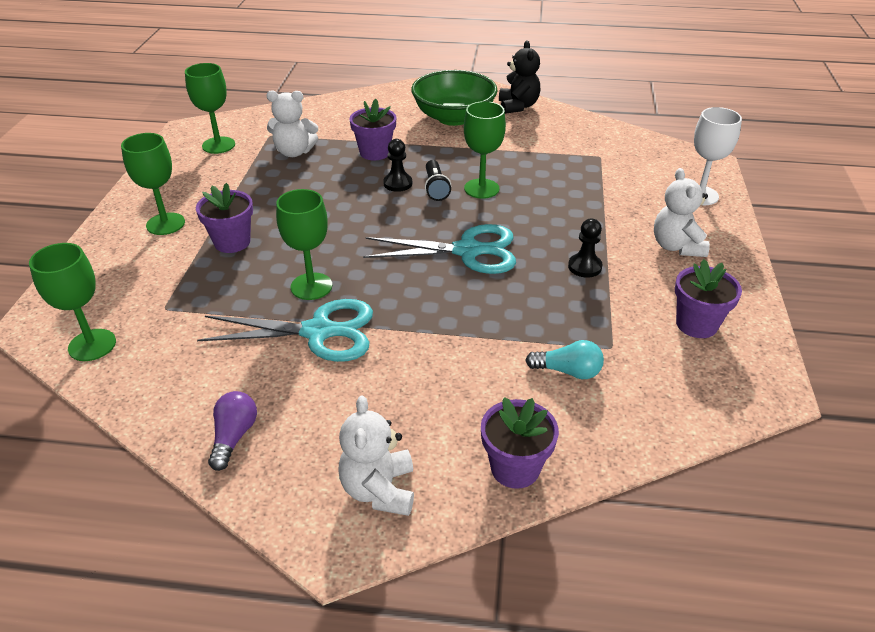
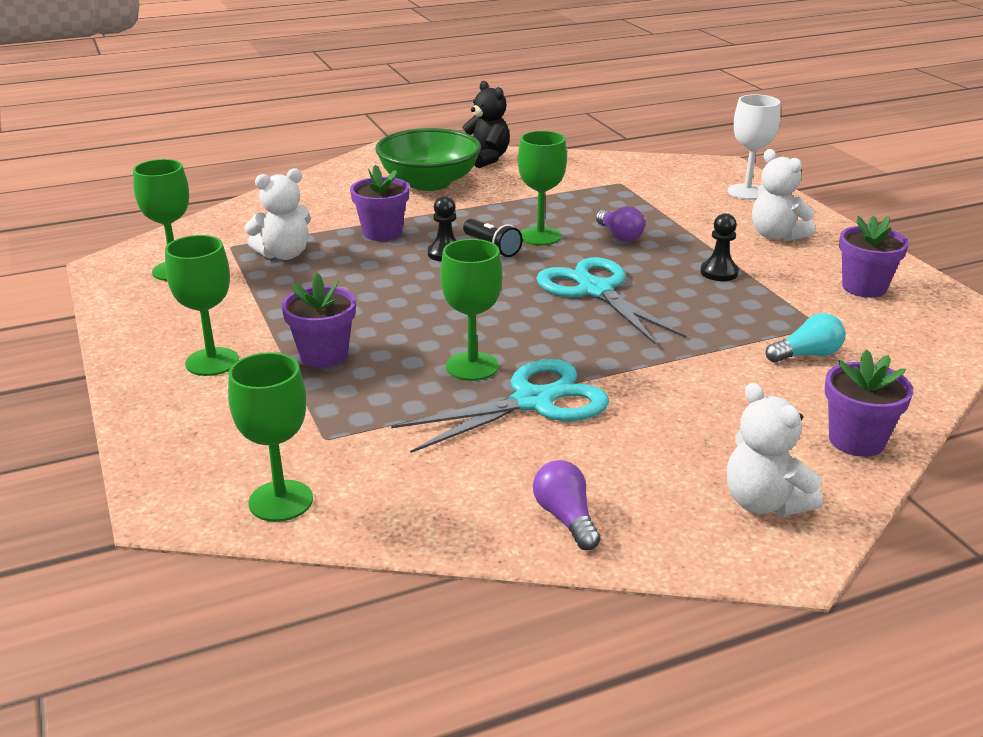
camera: 30 degrees left, 10 degrees down
(468, 251) = (595, 290): turquoise scissors -> turquoise scissors turned 90 degrees counterclockwise
(543, 206) = (619, 236): none -> purple light bulb

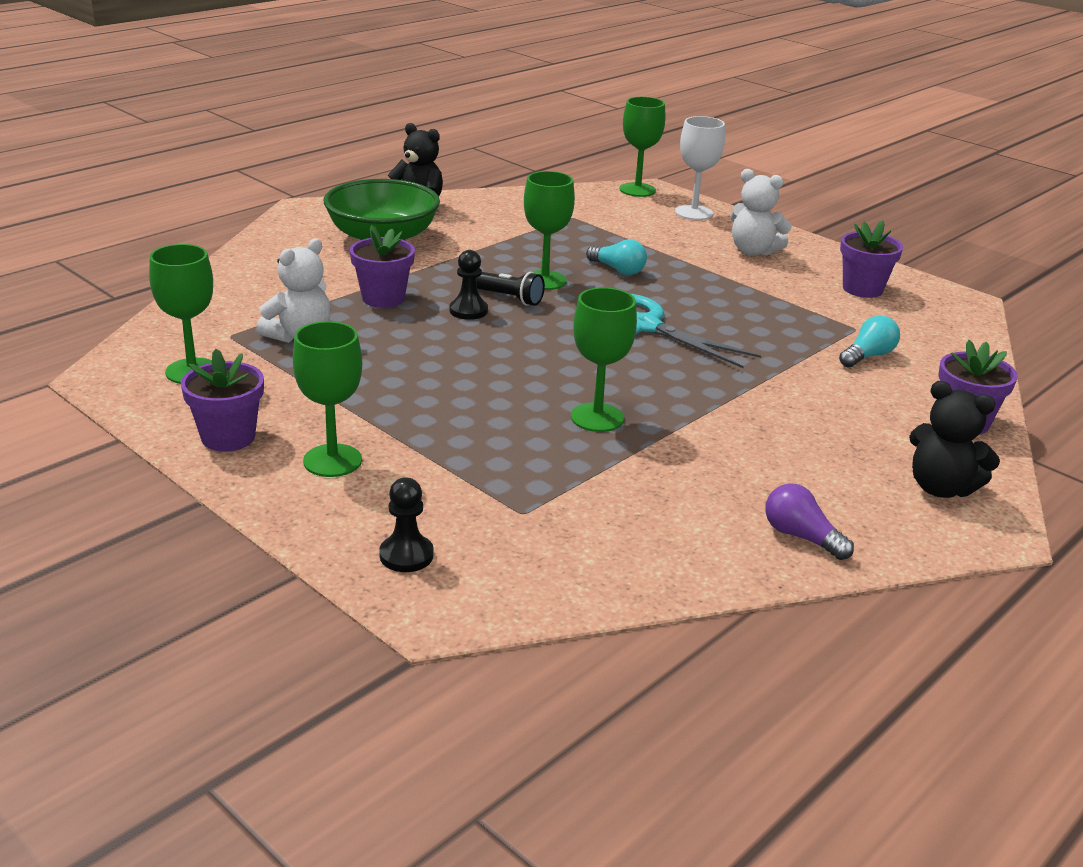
camera: 25 degrees left, 0 degrees up
(281, 501) = (537, 580): green goblet -> green goblet (637, 190)
(323, 355) = (443, 432): purple flower pot -> purple flower pot (228, 437)
(534, 401) = (682, 440): turquoise scissors -> none
(619, 236) = (618, 270): purple light bulb -> turquoise light bulb
(719, 272) = (735, 293): black pawn -> black pawn (406, 555)
(764, 503) = (940, 488): white teddy bear -> black teddy bear

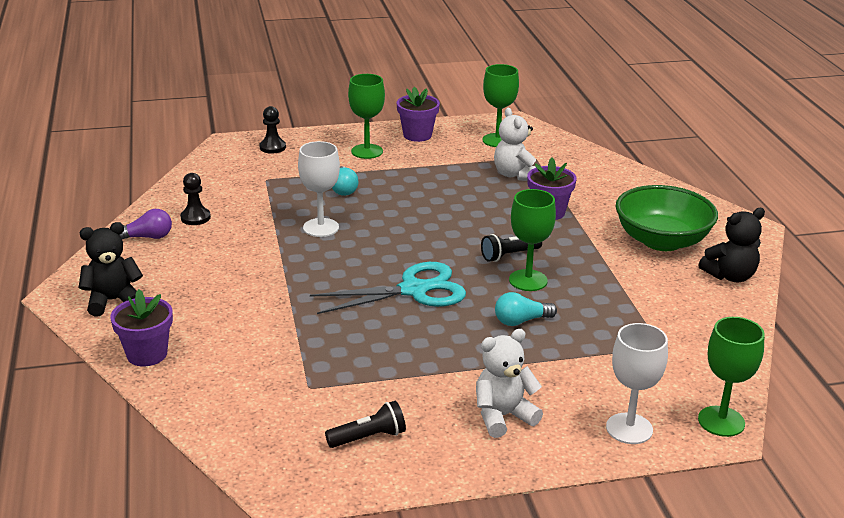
camera: 125 degrees right, 0 degrees up
(468, 311) = (502, 234): black pawn -> black pawn (195, 217)
(597, 417) = (321, 228): green goblet -> white goblet
(862, 289) = (368, 437): purple flower pot -> black flashlight
(868, 356) = (266, 366): turquoise light bulb -> turquoise light bulb (343, 189)

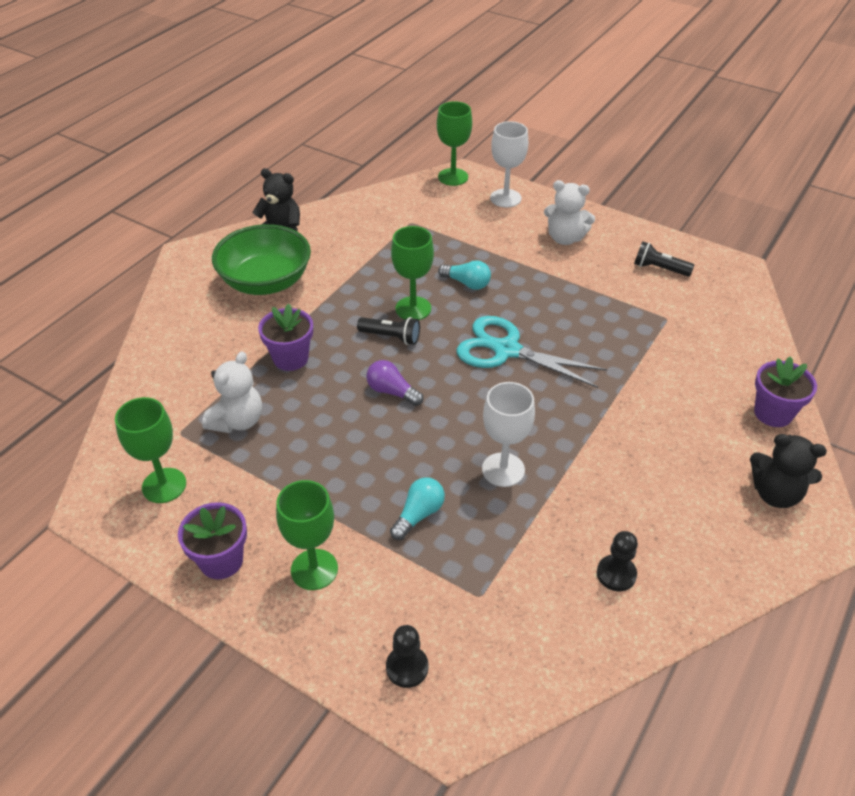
camera: 135 degrees left, 15 degrees up
(147, 237) = (691, 573): purple light bulb -> purple light bulb (392, 392)

